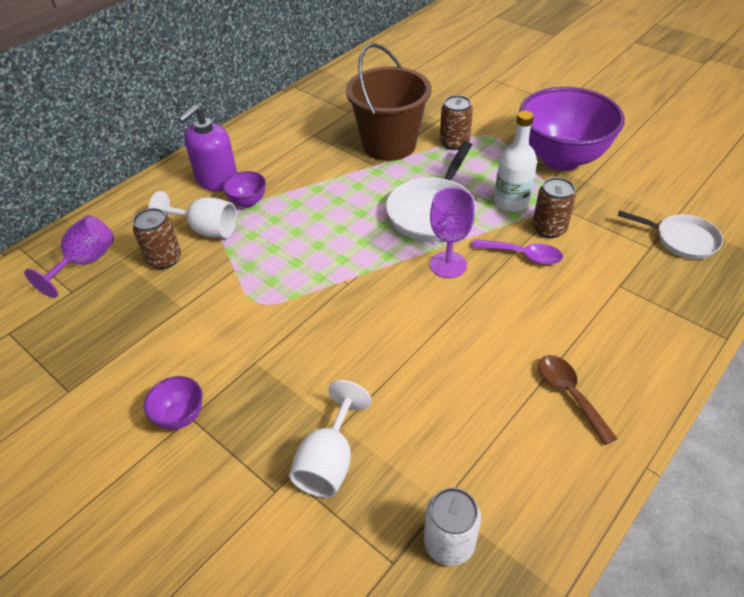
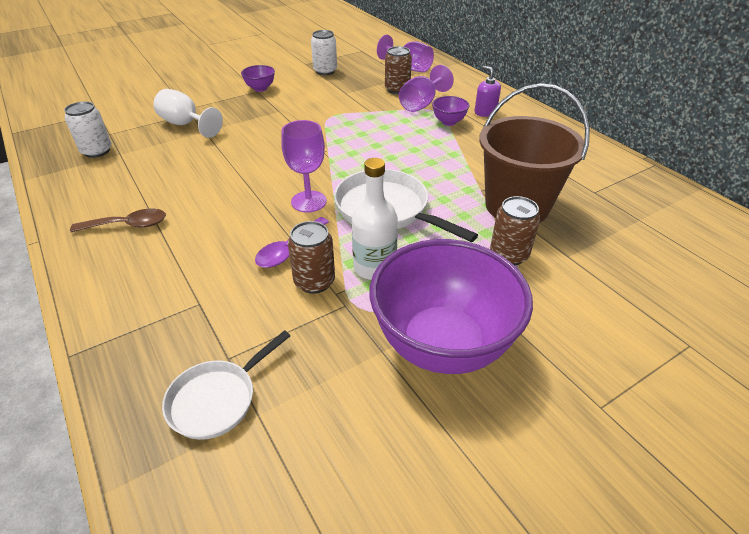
camera: 105 degrees right, 5 degrees down
(101, 354) = (325, 71): none -> white can
(206, 229) = (421, 104): white goblet -> purple goblet
(217, 180) = (485, 112): purple soap dispenser -> purple soap dispenser, size x0.60

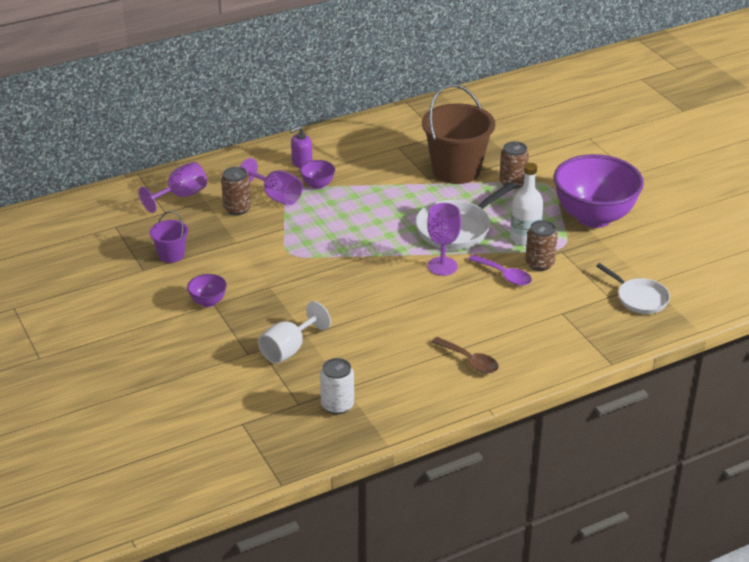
camera: 85 degrees left, 5 degrees down
(128, 225) = (469, 361): brown spoon -> brown spoon turned 135 degrees clockwise
(325, 71) = (171, 255): white can -> purple bucket

